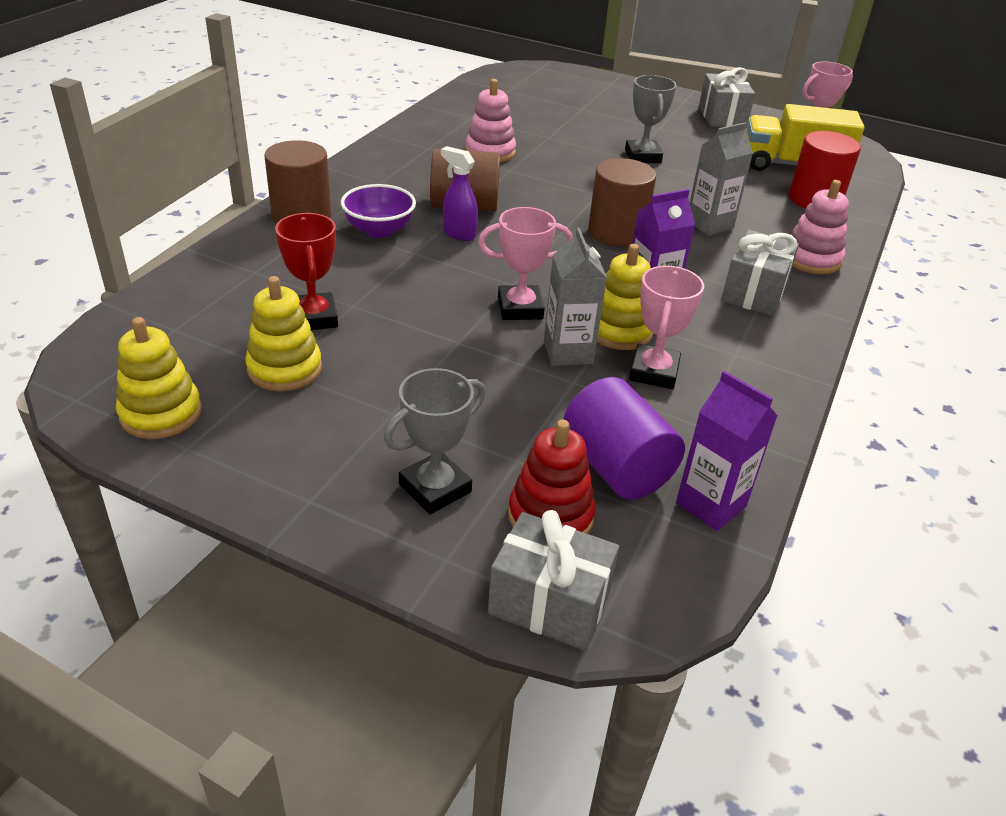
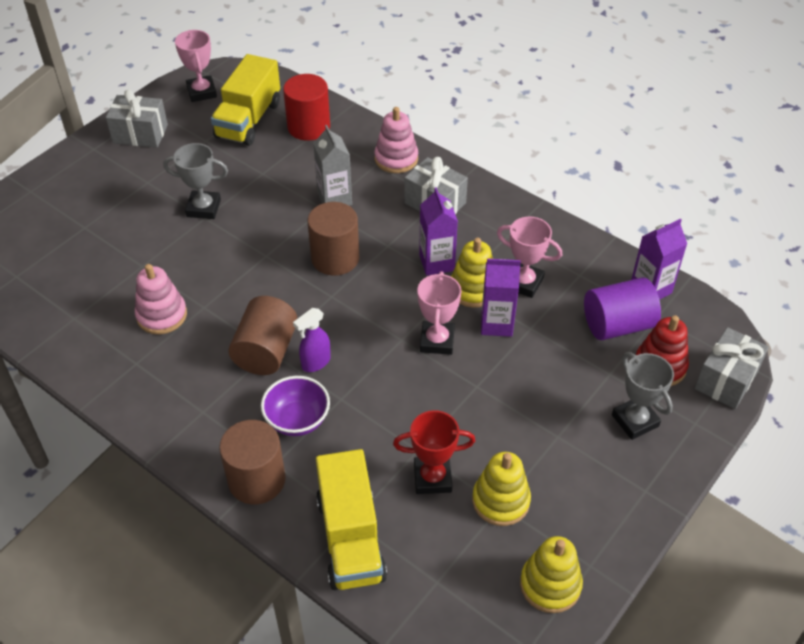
camera: 75 degrees left, 10 degrees up
(233, 272) = (350, 538): none -> yellow truck
(568, 352) = (496, 324): grey carton -> purple carton

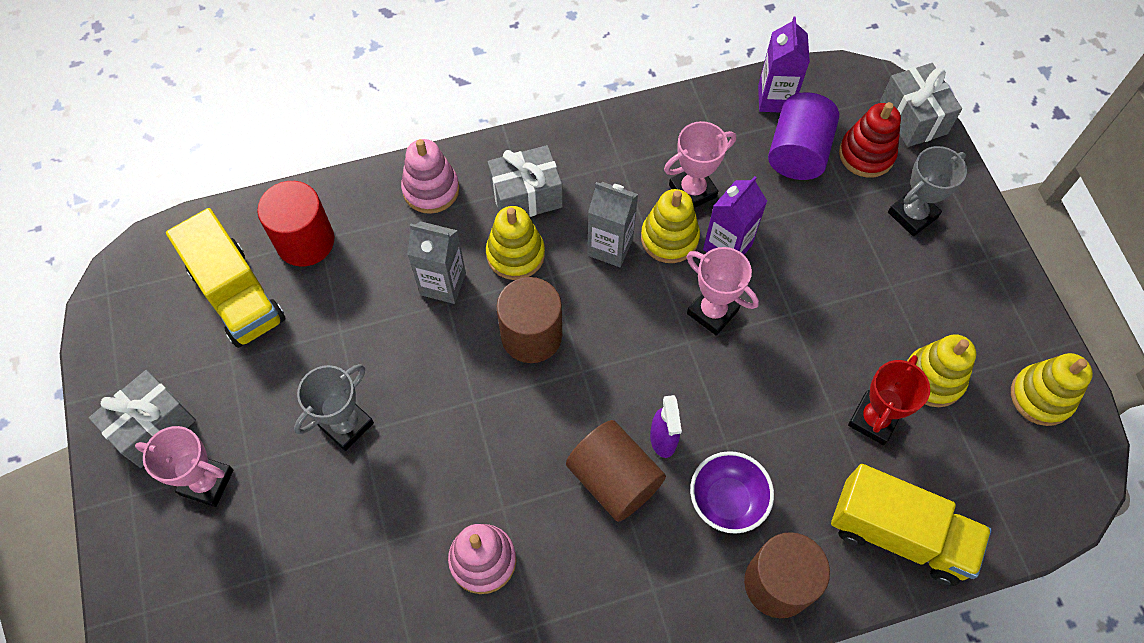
camera: 55 degrees left, 15 degrees up
(202, 92) = (139, 317): pink trophy -> pink trophy (206, 482)
(387, 220) = (515, 254): none -> yellow stacking toy
(436, 262) = (610, 247): purple carton -> grey carton
(635, 420) = (912, 215): grey trophy -> grey trophy turned 45 degrees counterclockwise

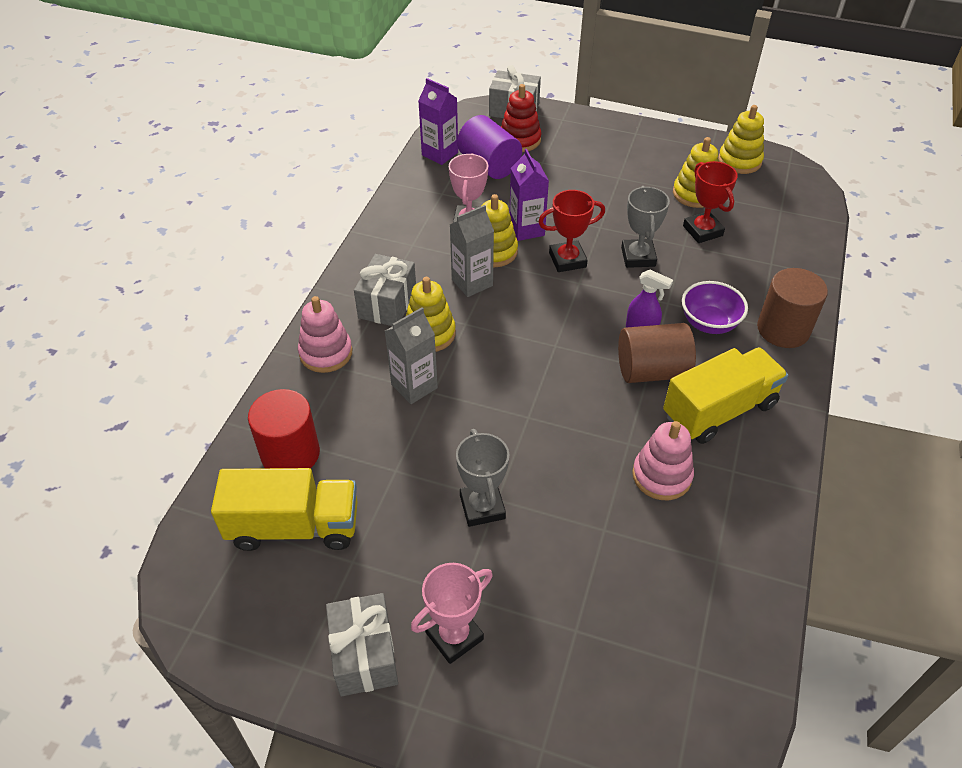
camera: 55 degrees left, 15 degrees down
(531, 335) = (503, 358): brown cylinder -> none
(712, 312) = (567, 260): pink trophy -> red trophy
(899, 534) = (785, 260): yellow truck -> yellow truck (719, 410)
(912, 215) = (579, 144): grey trophy -> grey trophy (638, 257)

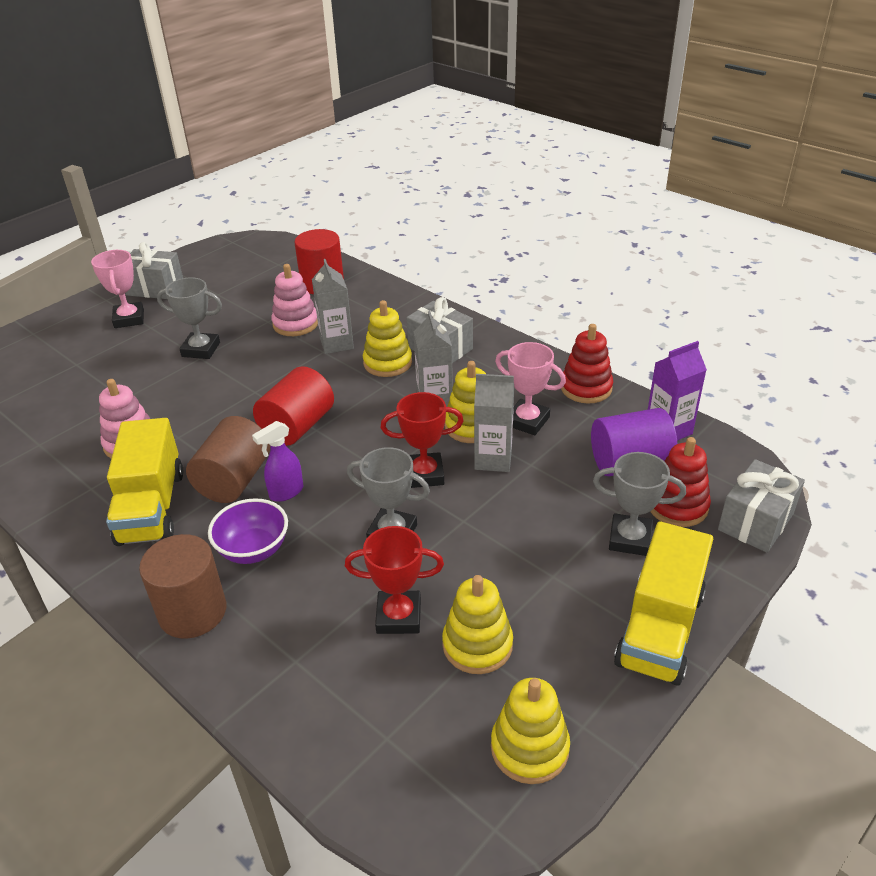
camera: 115 degrees right, 10 degrees down
(294, 526) = (264, 278): yellow truck -> yellow truck (659, 628)
(326, 353) = (406, 311): pink stacking toy -> pink stacking toy (295, 324)
(406, 201) = (586, 388): none -> red stacking toy
(526, 229) = (493, 459): purple carton -> grey carton
(559, 360) = (297, 426): none -> red cylinder
(564, 153) = (630, 539): none -> grey trophy
(567, 260) = (424, 474): red trophy -> red trophy turned 75 degrees clockwise

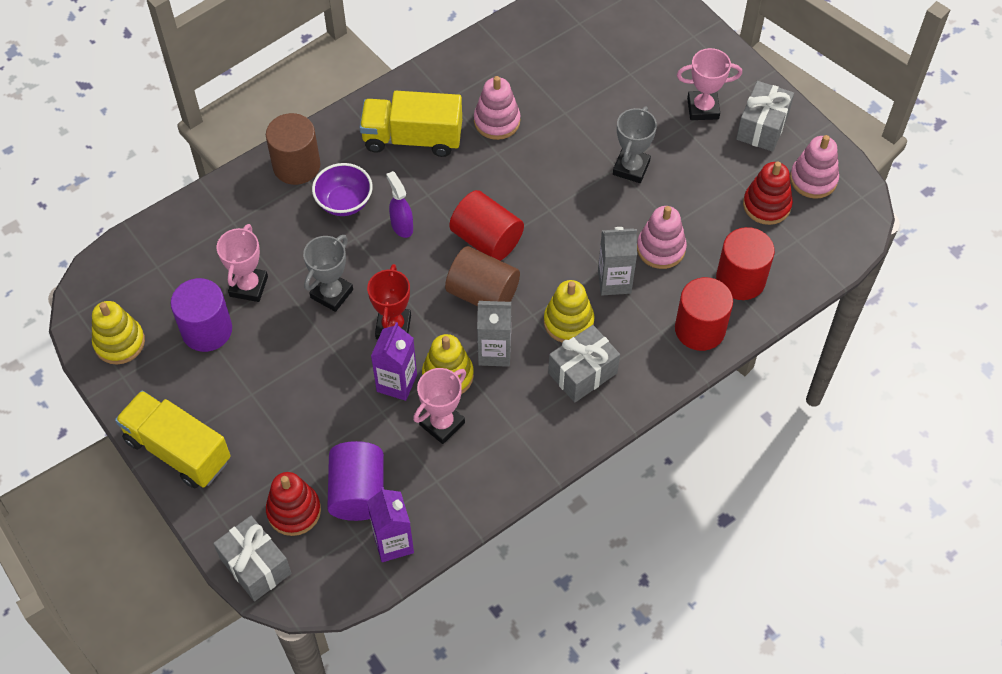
camera: 100 degrees right, 20 degrees up
(214, 262) = (813, 179): none -> pink stacking toy
(234, 480) = (428, 192): brown cylinder -> brown cylinder (482, 294)
(377, 297) = (700, 329): none -> red cylinder
(398, 616) = (248, 286): red trophy -> pink trophy
(477, 645) = (207, 330): yellow stacking toy -> purple cylinder
(493, 459) = (397, 383): grey carton -> purple carton
(586, 388) = (479, 490): red stacking toy -> red stacking toy (766, 205)
(630, 539) = (269, 460): grey trophy -> none

